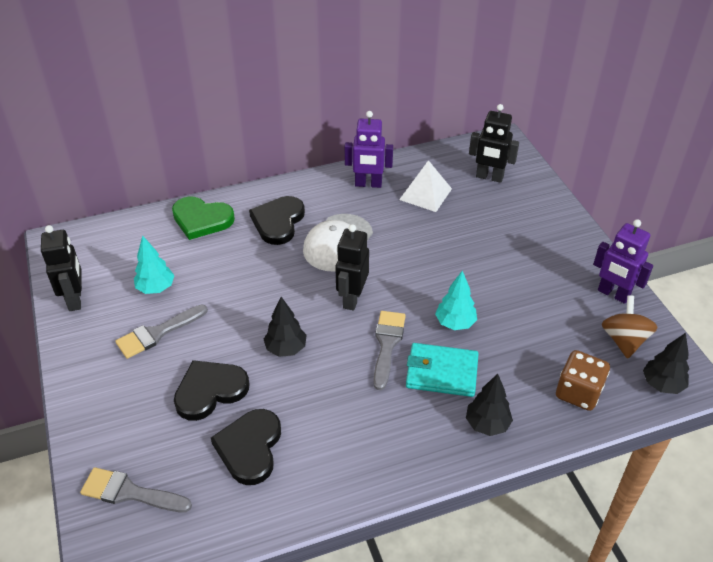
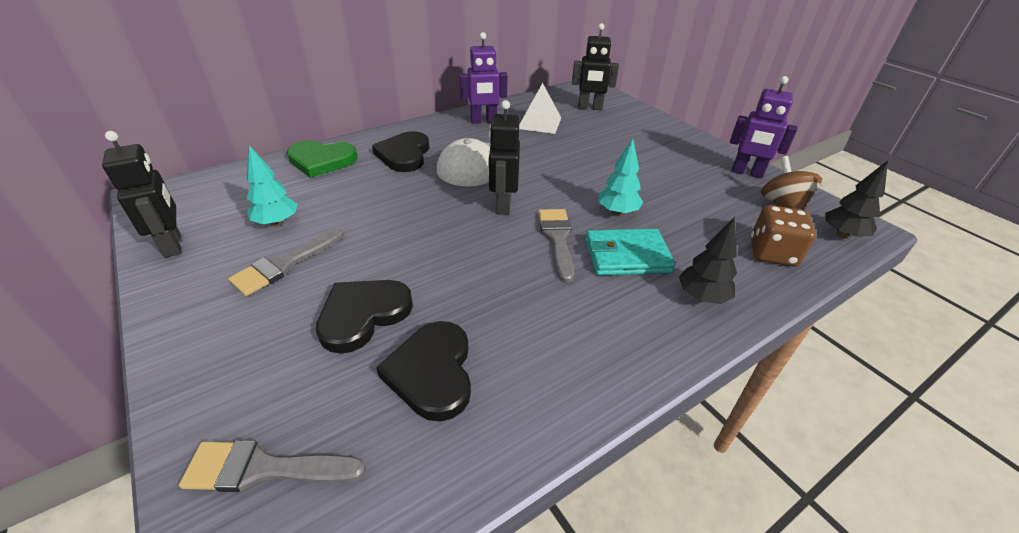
camera: 15 degrees left, 5 degrees down
(286, 348) = (446, 258): black tree -> none

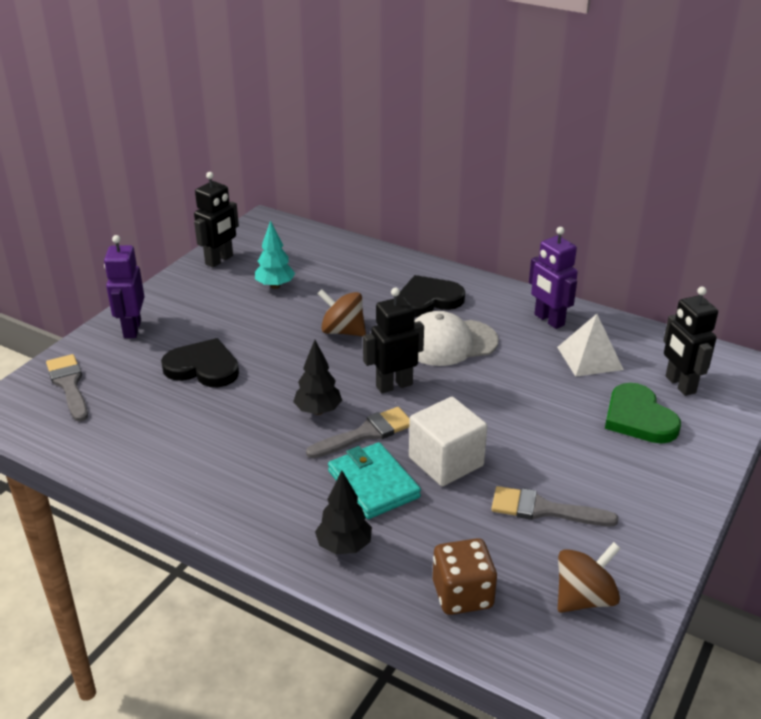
camera: 65 degrees right, 5 degrees down
(284, 264) = (231, 312): grey brush -> grey brush (544, 509)
(321, 161) = (376, 264): green heart -> green heart (638, 418)
(400, 207) = (342, 331): none -> brown spinning top
(432, 372) = (168, 418): black heart -> none
(617, 212) = (446, 461): turquoise tree -> white cube
(747, 173) = (643, 557): purple robot -> purple robot (132, 329)
(842, 235) = (558, 661): black tree -> black tree (318, 411)

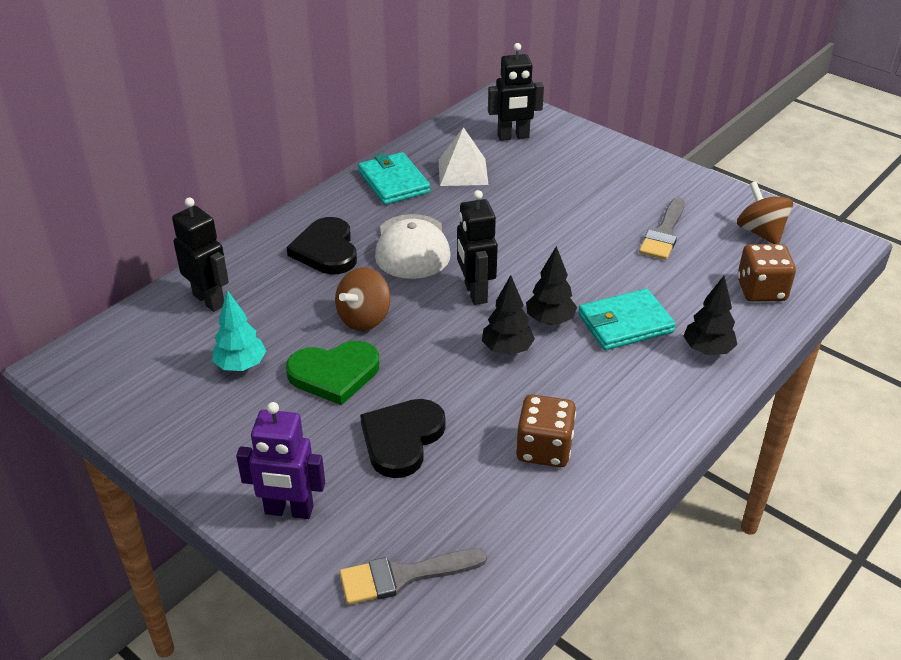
camera: 80 degrees left, 5 degrees up
(195, 442) = (544, 449): none -> brown dice
(219, 260) = (147, 415): black robot -> black robot (209, 300)
(365, 433) = (550, 320): grey brush -> black tree
(446, 461) = (598, 276): white cube -> none
(549, 320) = (394, 182): purple robot -> turquoise wallet
(638, 418) = (554, 165): green heart -> green heart (334, 374)

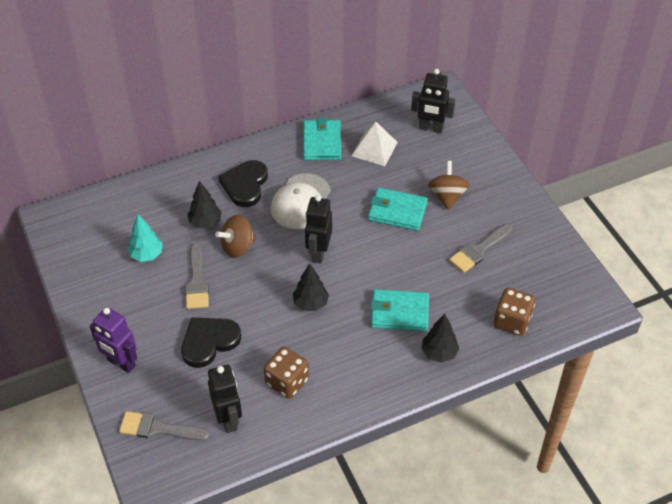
camera: 25 degrees right, 10 degrees up
(209, 300) = (154, 199): black robot -> black robot (228, 419)
(334, 374) = (197, 281): green heart -> grey brush
(538, 223) = (397, 211): none -> turquoise wallet
(550, 320) = (352, 292): black tree -> black tree (205, 222)
(760, 232) = (549, 274): brown spinning top -> brown spinning top (447, 196)

